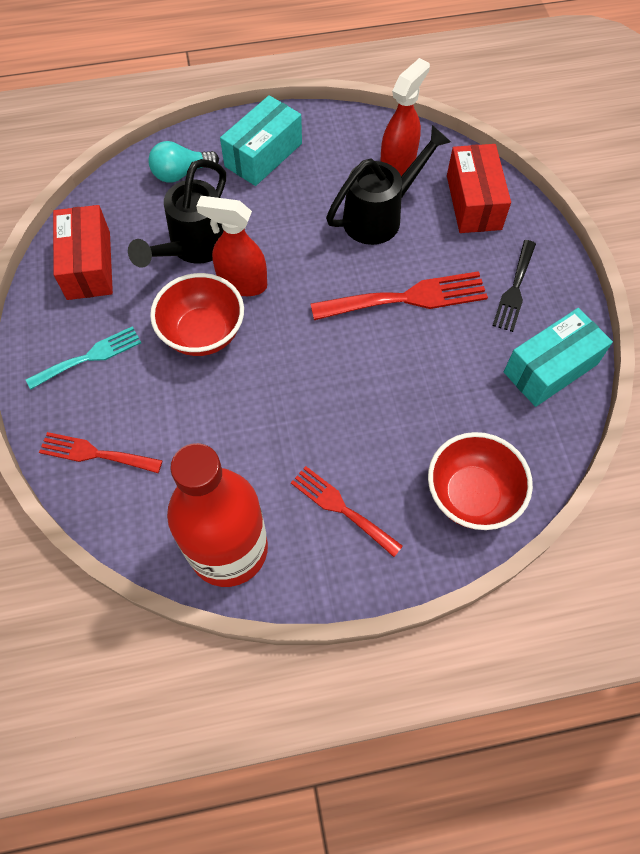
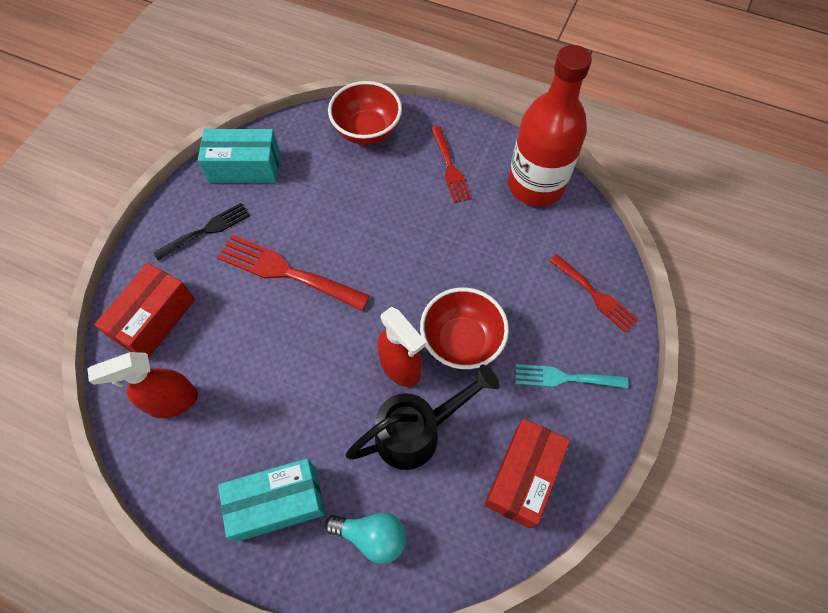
camera: 145 degrees left, 0 degrees up
(380, 216) = (237, 357): black watering can -> none

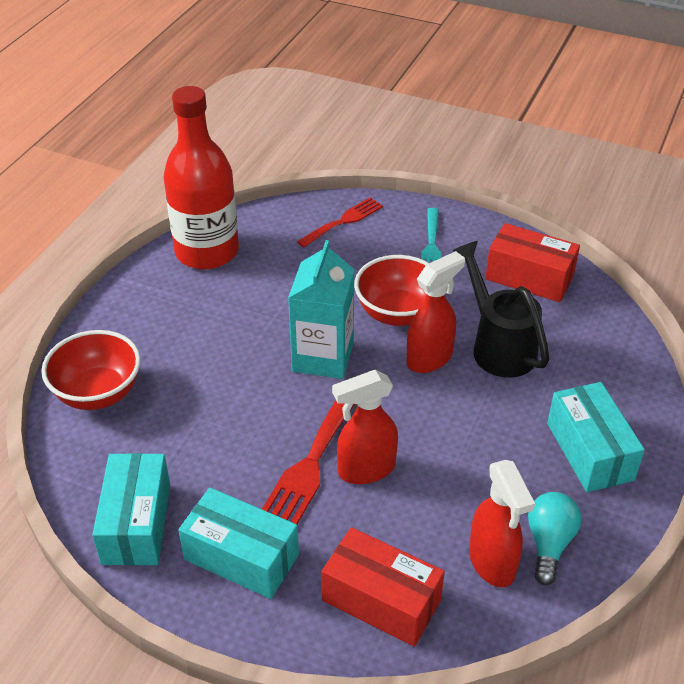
camera: 90 degrees left, 20 degrees down
(207, 230) = (241, 557): black fork -> turquoise box
(276, 311) = (366, 469): none -> red spray bottle
(372, 536) = (605, 377): turquoise light bulb -> turquoise light bulb (549, 543)
(403, 279) = (323, 357): none -> turquoise carton
(450, 168) = (172, 317): red fork -> none

